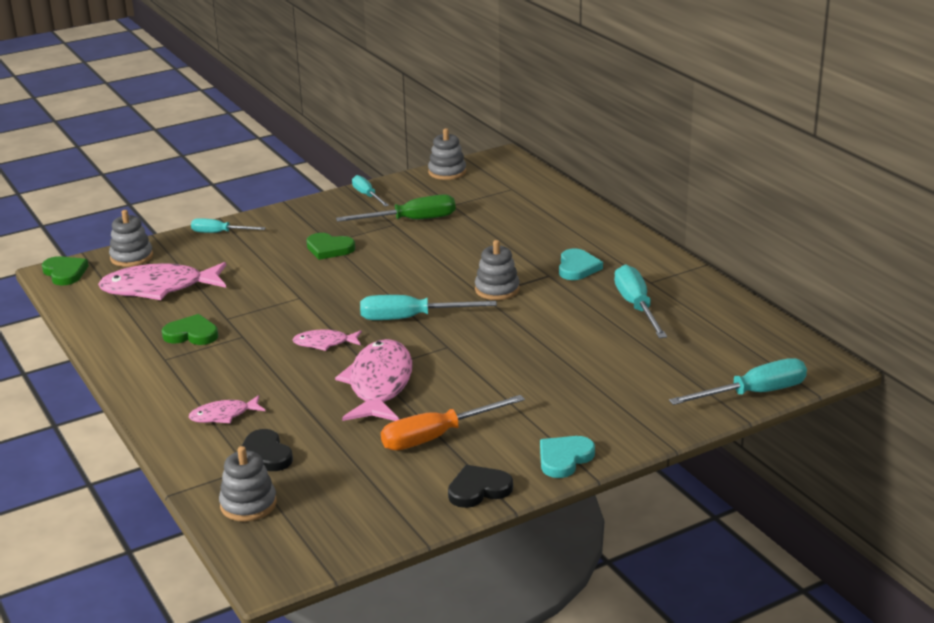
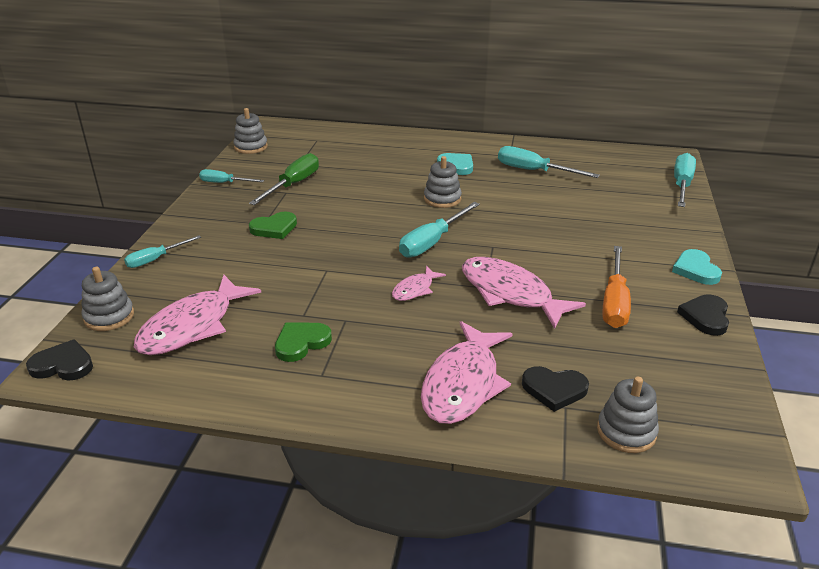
camera: 50 degrees left, 5 degrees up
(65, 273) = (63, 365): green heart -> black heart
(223, 415) = (463, 384): pink fish -> pink fish, size x1.97

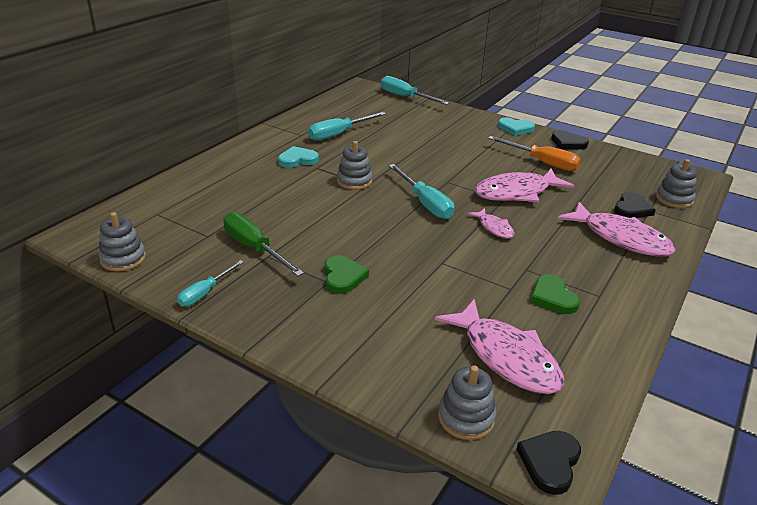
camera: 70 degrees left, 0 degrees up
(156, 259) = (357, 369): turquoise screwdriver -> none

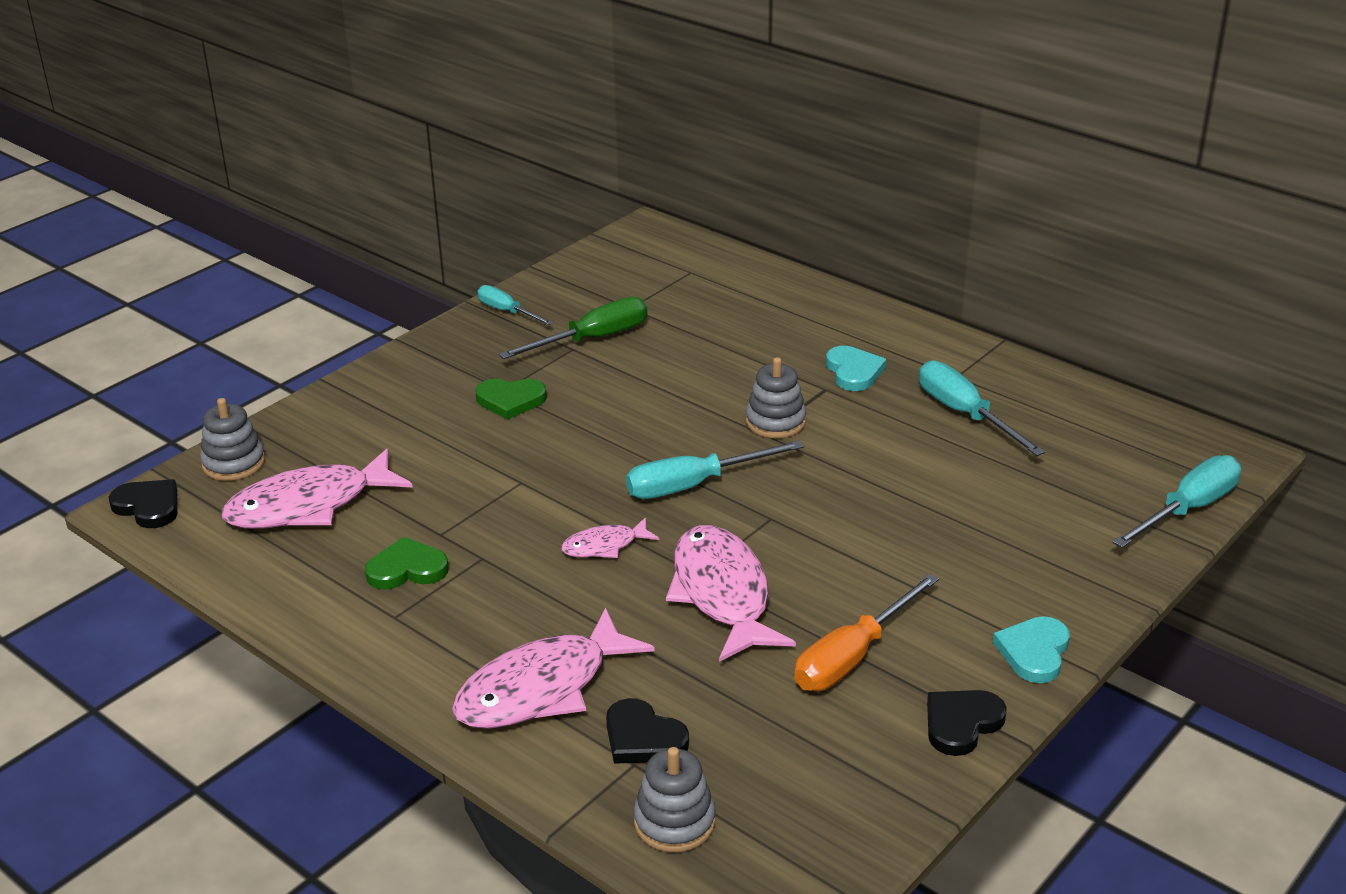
camera: 100 degrees right, 0 degrees up
(123, 259) = (590, 260): grey stacking toy -> none

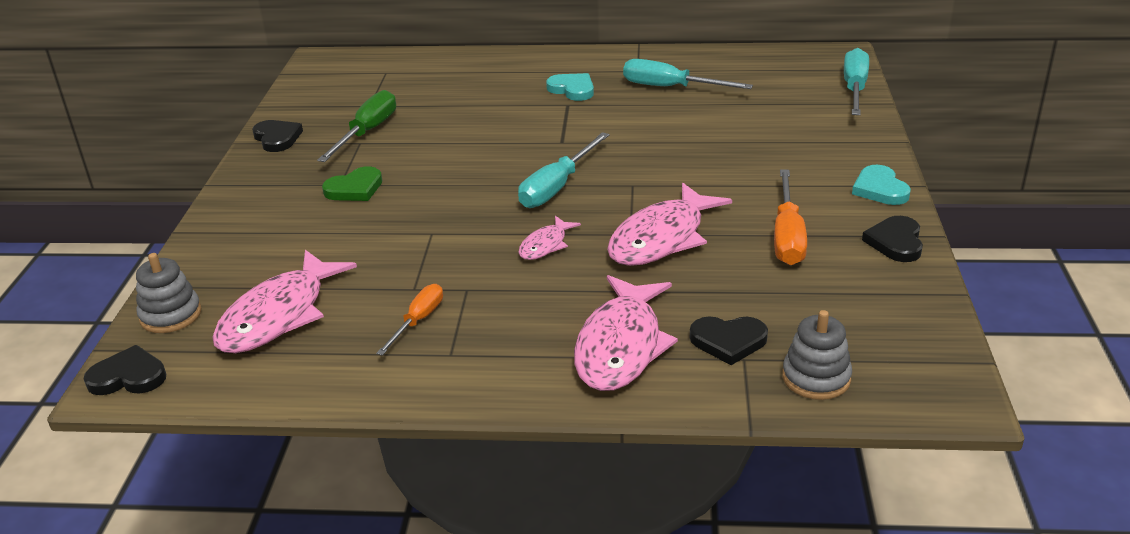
camera: 35 degrees left, 0 degrees up
(407, 569) = (418, 321): green heart -> orange screwdriver
(507, 311) = (277, 138): turquoise screwdriver -> black heart
(722, 594) = (661, 238): pink fish -> pink fish turned 90 degrees counterclockwise
(775, 422) = (561, 133): grey stacking toy -> none

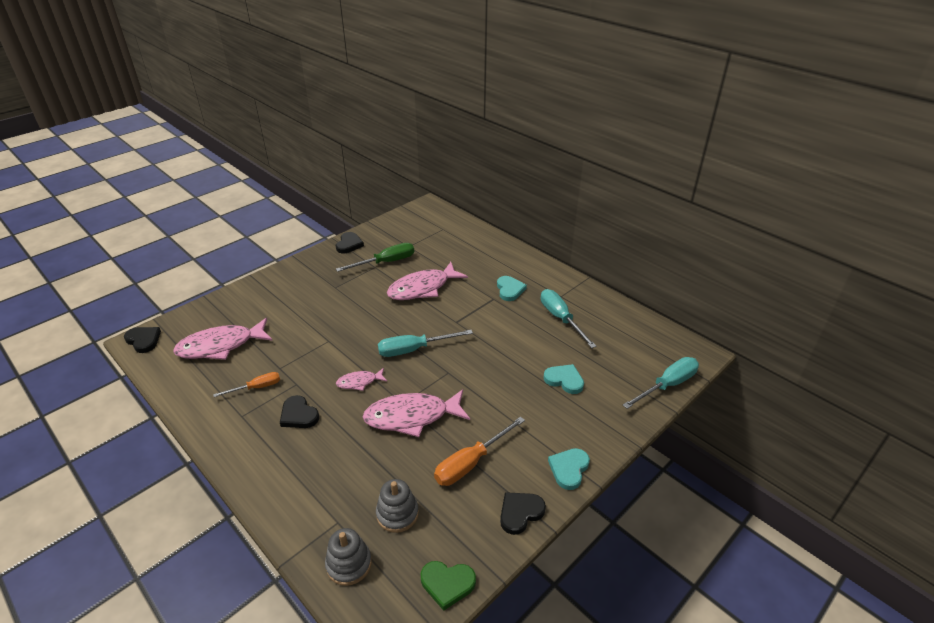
camera: 40 degrees right, 5 degrees up
(171, 315) = (193, 319): grey stacking toy -> grey stacking toy (397, 514)
(355, 189) = (336, 293): green heart -> green heart (447, 584)
(621, 346) = (303, 468): pink fish -> pink fish (422, 288)
(728, 341) = (347, 505): black heart -> black heart (298, 415)
(760, 131) = (564, 380): none -> turquoise heart

